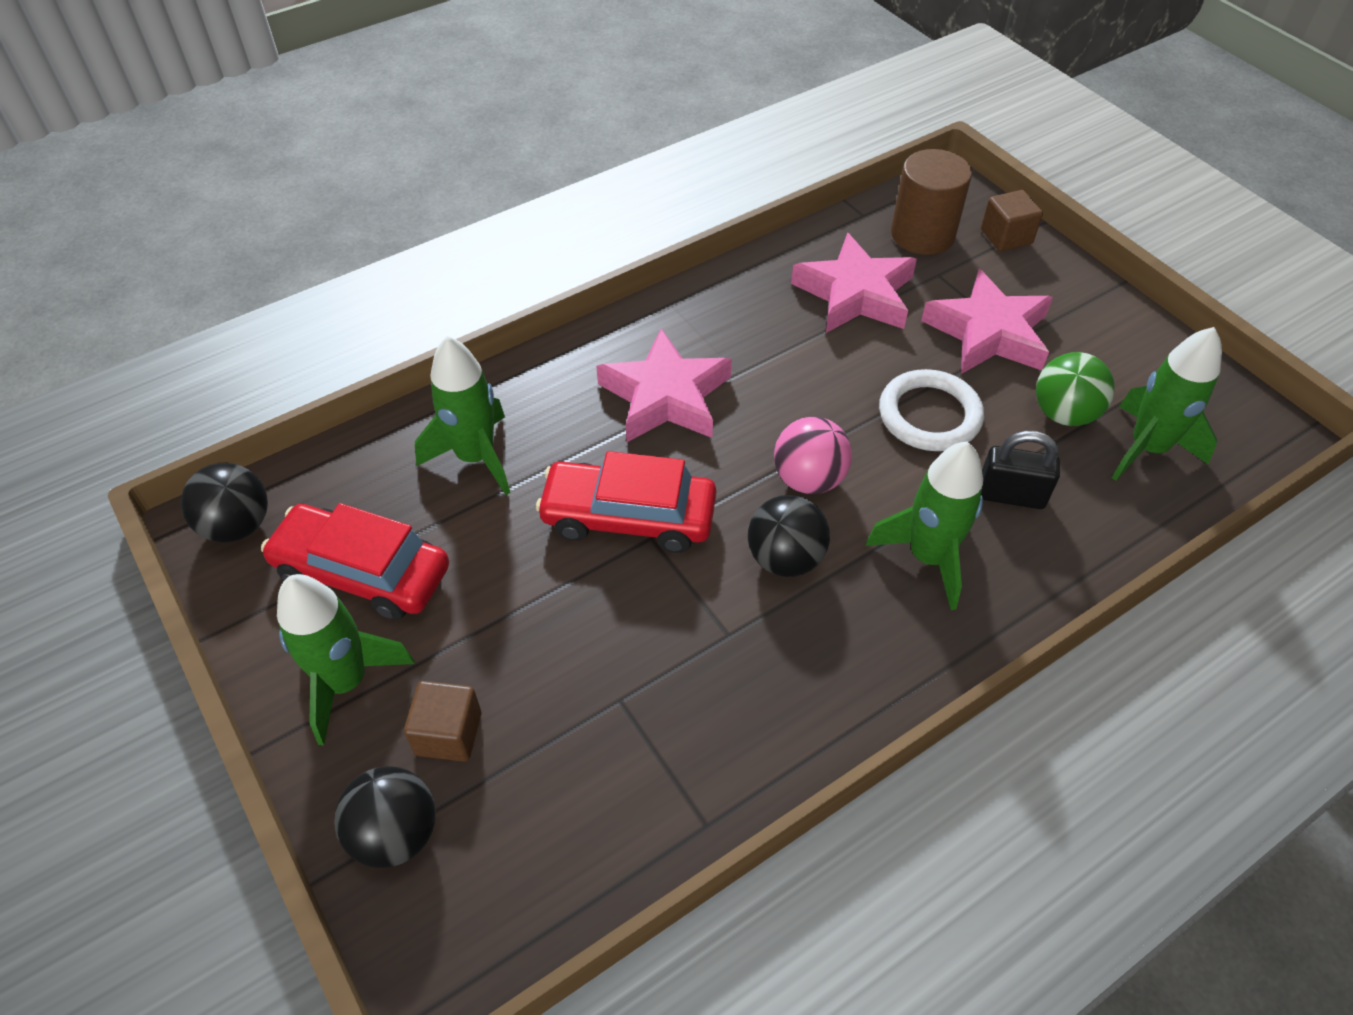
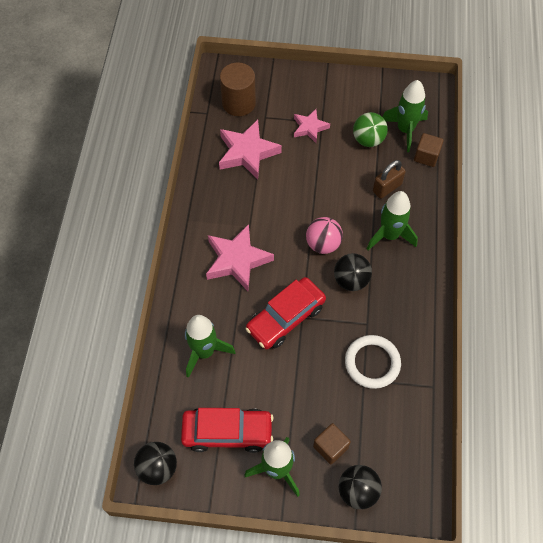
camera: 50 degrees left, 10 degrees up
(362, 572) = (227, 432): red car -> red car turned 150 degrees counterclockwise
(929, 415) = (330, 181): white ring -> white ring (372, 363)
(988, 332) = (309, 128): pink star -> pink star, size x0.60
(1006, 237) = (268, 78): brown cube -> brown cube (426, 156)
(1010, 495) = (387, 188): black padlock -> brown padlock

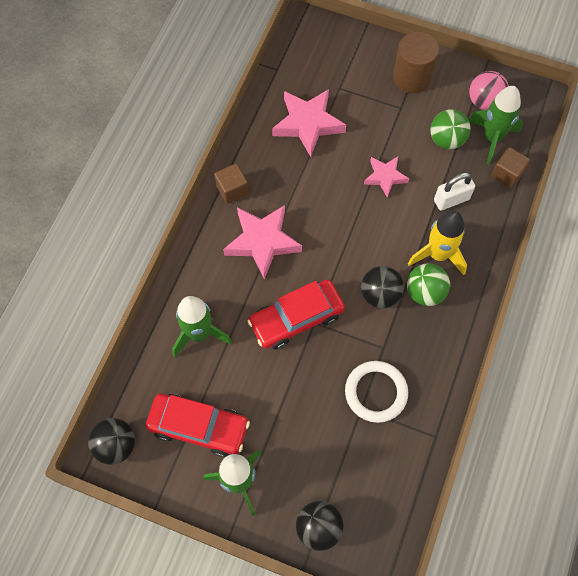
camera: 15 degrees right, 5 degrees up
(238, 103) = (314, 65): brown cylinder -> brown cylinder (411, 77)
(309, 128) = (385, 111): pink star -> pink star (385, 177)
(323, 244) = (361, 246): pink ball -> pink ball (484, 102)
(330, 447) = (303, 472): brown cube -> brown cube (232, 189)
(387, 188) = (451, 200): brown padlock -> white padlock
(388, 269) = (425, 292): none -> green ball
(389, 235) = (438, 255): green rocket -> yellow rocket

